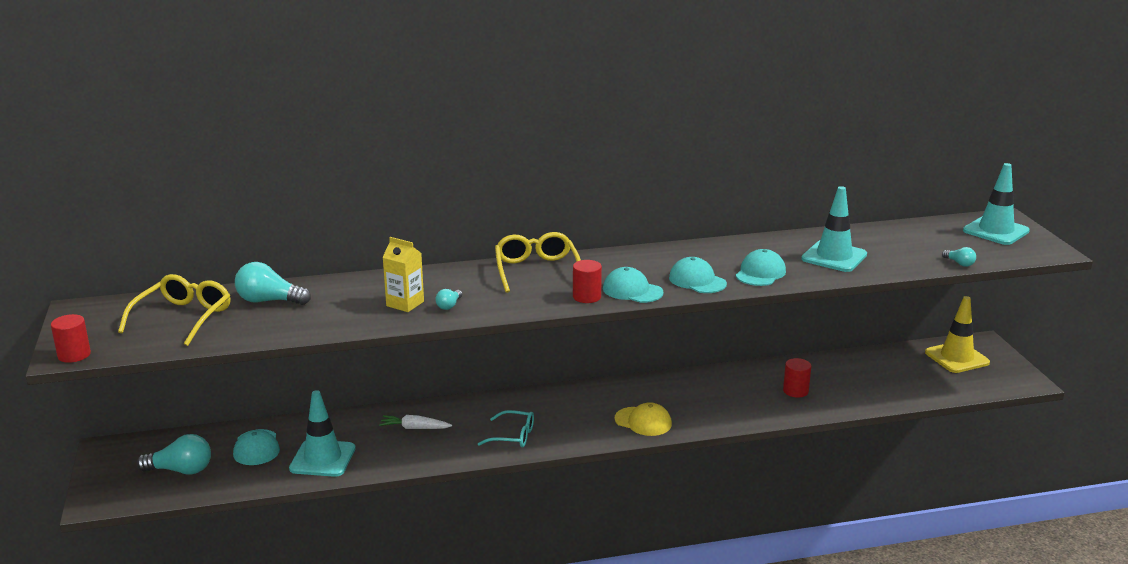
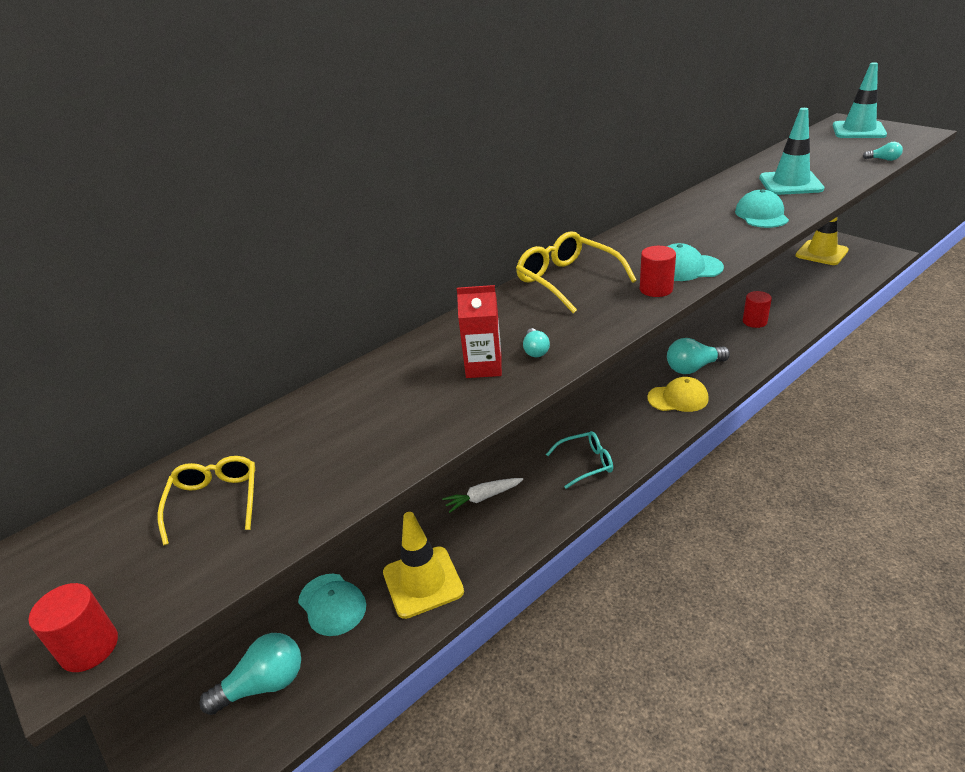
camera: 25 degrees left, 10 degrees up
(183, 318) = (215, 501): yellow glasses -> yellow glasses, size x0.66
(269, 301) = (312, 427): turquoise light bulb -> turquoise light bulb (693, 368)
(322, 459) = (423, 582): turquoise traffic cone -> yellow traffic cone
(405, 304) = (484, 367): yellow carton -> red carton
(697, 281) = (724, 239): turquoise cap -> none

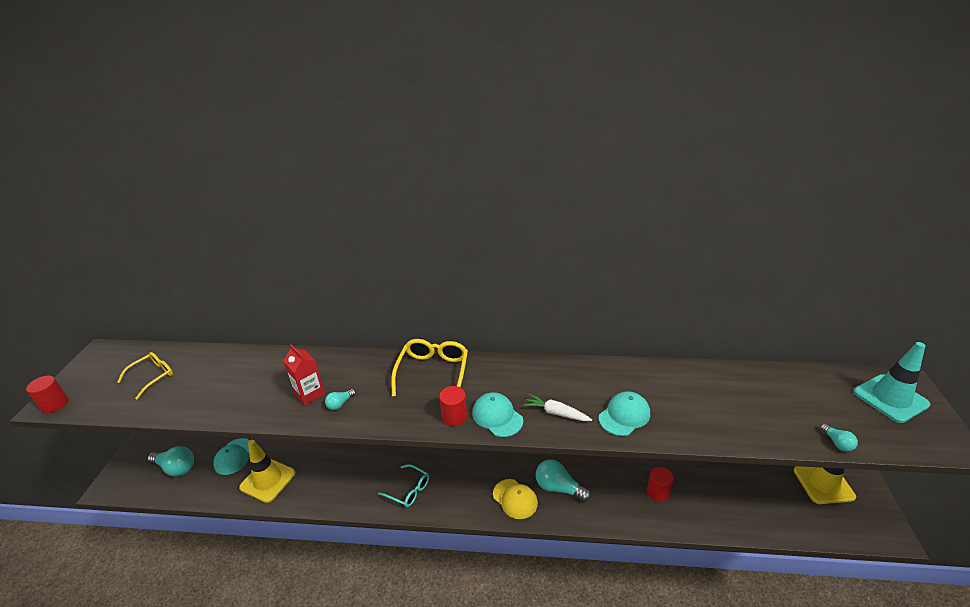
camera: 45 degrees right, 0 degrees up
(482, 498) = (345, 462): white carrot -> white carrot (556, 413)
(790, 184) = (705, 406): turquoise traffic cone -> none

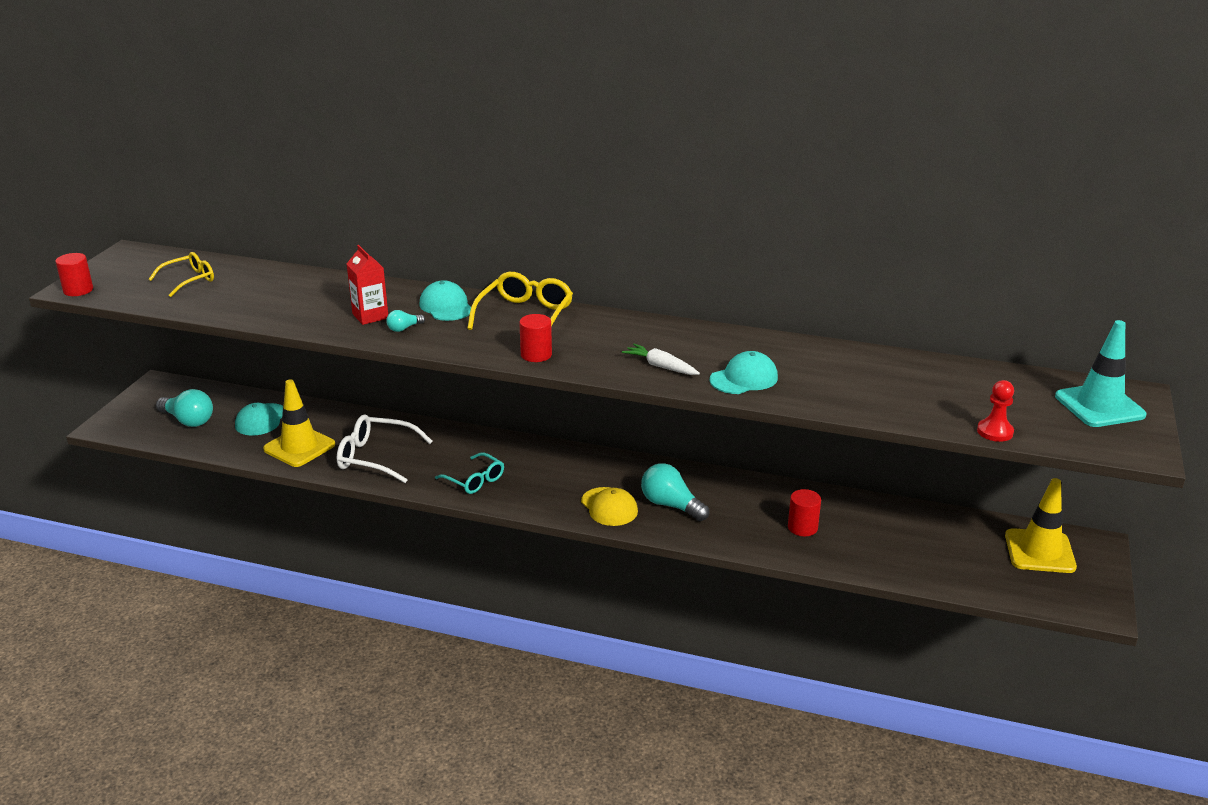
camera: 10 degrees right, 5 degrees down
(329, 480) = (376, 457): none -> white glasses
(497, 416) = (587, 361): turquoise cap -> turquoise cap (446, 306)
(837, 443) = (995, 432): turquoise light bulb -> red pawn

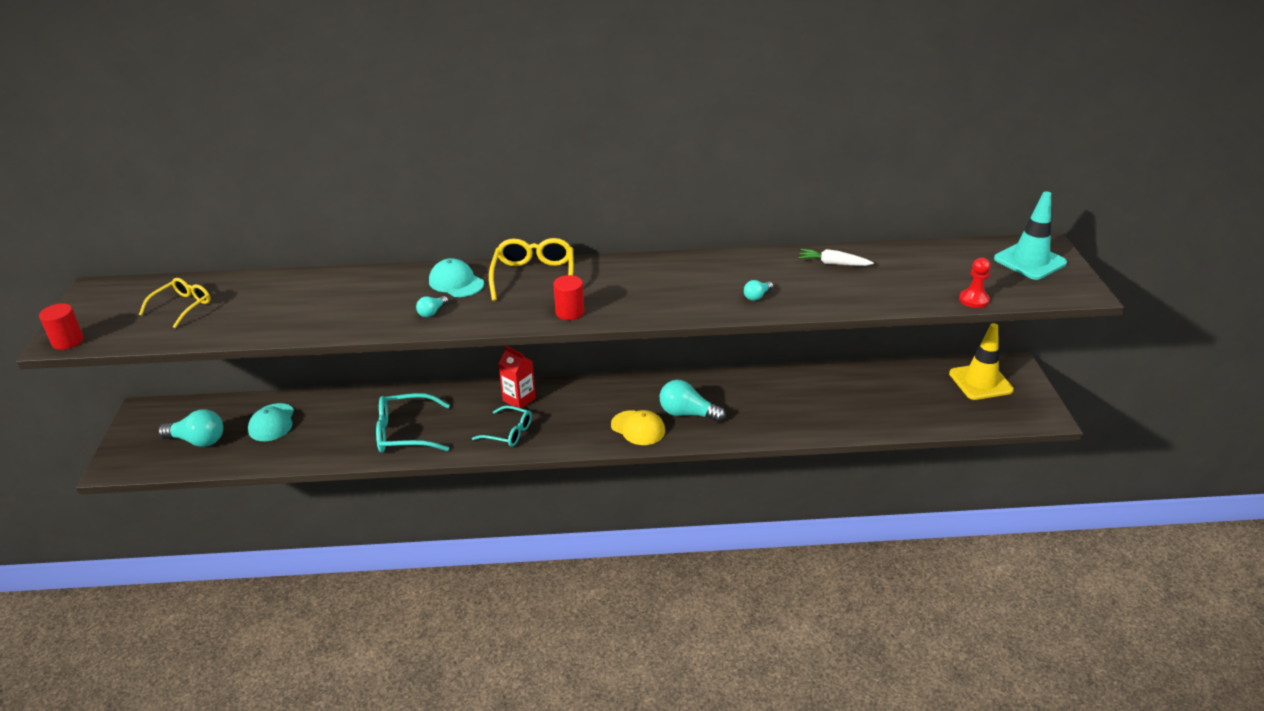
camera: 20 degrees left, 5 degrees up
(299, 447) = (326, 440): yellow traffic cone -> none
(370, 316) = (391, 306): red carton -> red carton (519, 399)
(376, 457) = (405, 433): white glasses -> turquoise glasses
(660, 366) = (682, 300): white carrot -> white carrot (833, 263)
(744, 378) = (757, 296): turquoise cap -> turquoise light bulb
(802, 527) = (801, 406): red cylinder -> none

